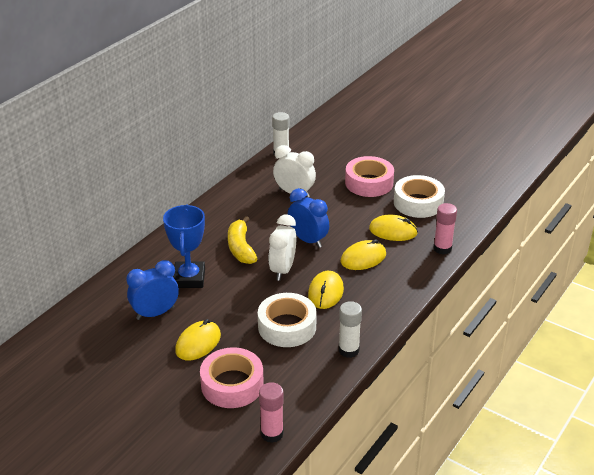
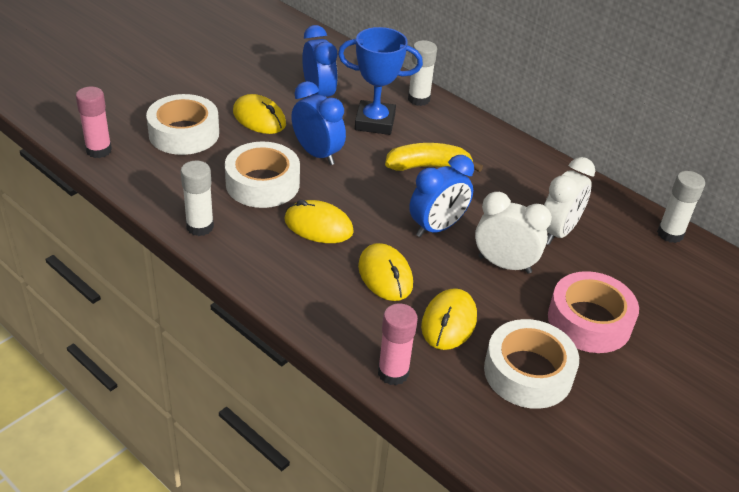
camera: 95 degrees right, 5 degrees up
(150, 258) = (418, 99): none -> white glue stick
(232, 384) = (184, 133): pink tape -> white tape
(240, 303) = (317, 154): none -> blue clock
(282, 270) = (375, 195): white clock -> white clock (504, 264)

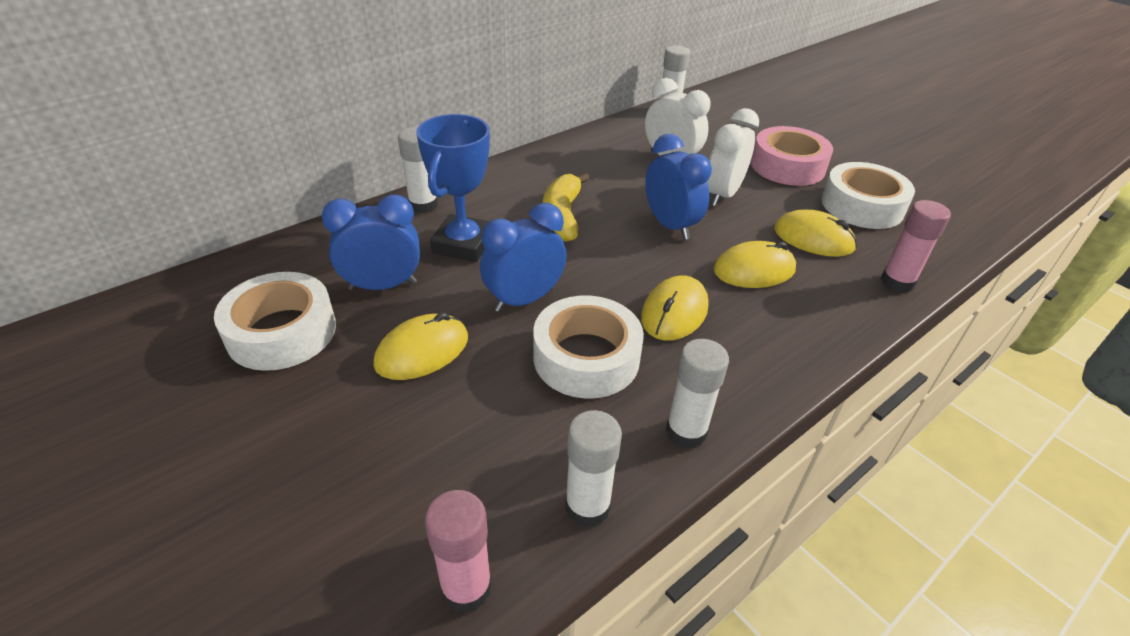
camera: 80 degrees left, 0 degrees up
(144, 187) = (587, 506): none -> white glue stick
(184, 133) = (440, 447): white tape -> white tape (282, 332)

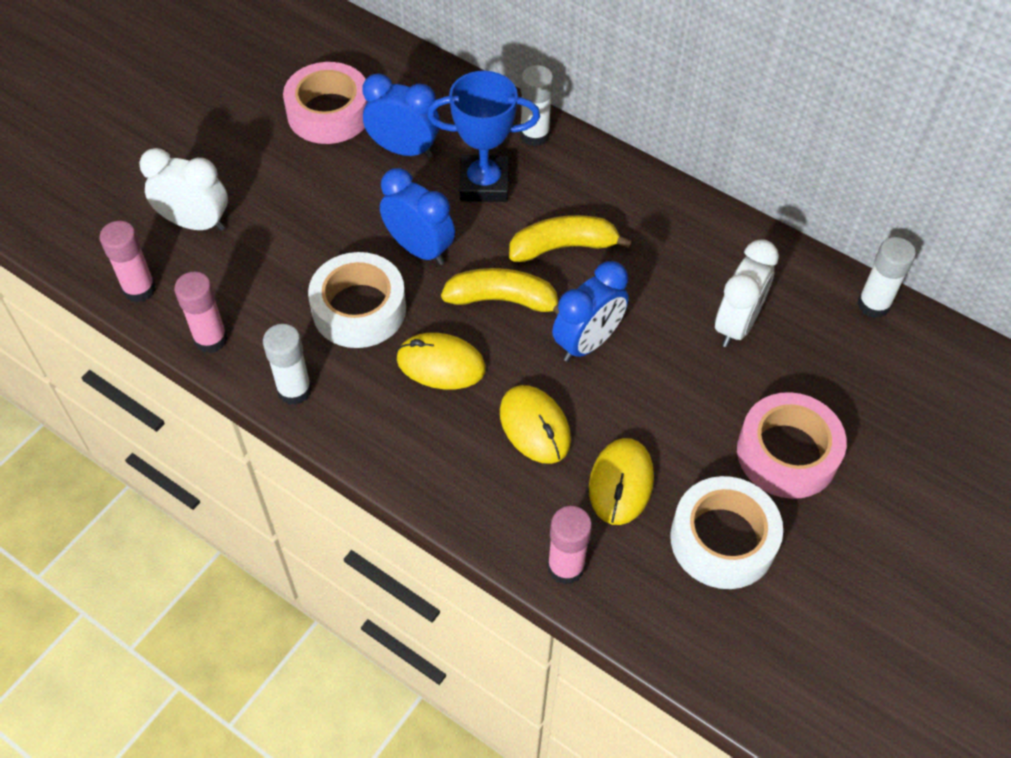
camera: 75 degrees right, 15 degrees up
(282, 332) = (329, 113): white tape -> pink tape
(382, 286) = (404, 150): blue clock -> blue clock turned 45 degrees counterclockwise
(422, 351) = (334, 201): yellow mouse -> none
(587, 506) = (211, 339): white glue stick -> pink glue stick
(609, 260) = (503, 300): none -> yellow banana
(722, 195) = (677, 386): white clock -> white clock (195, 223)

